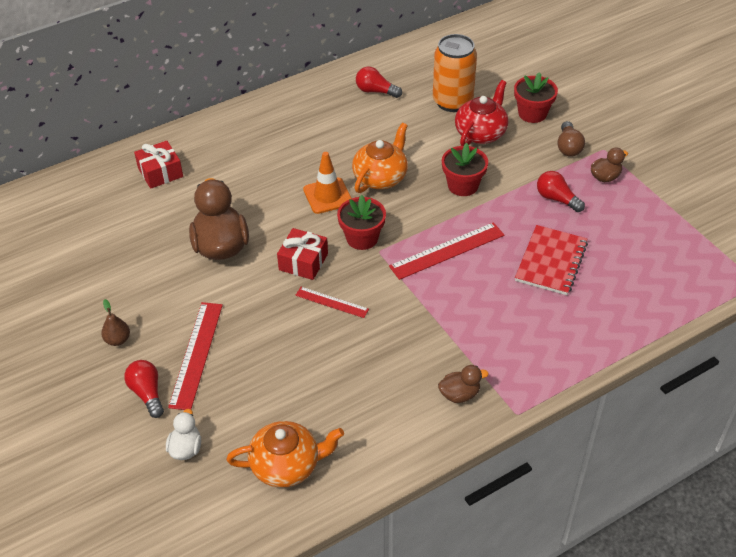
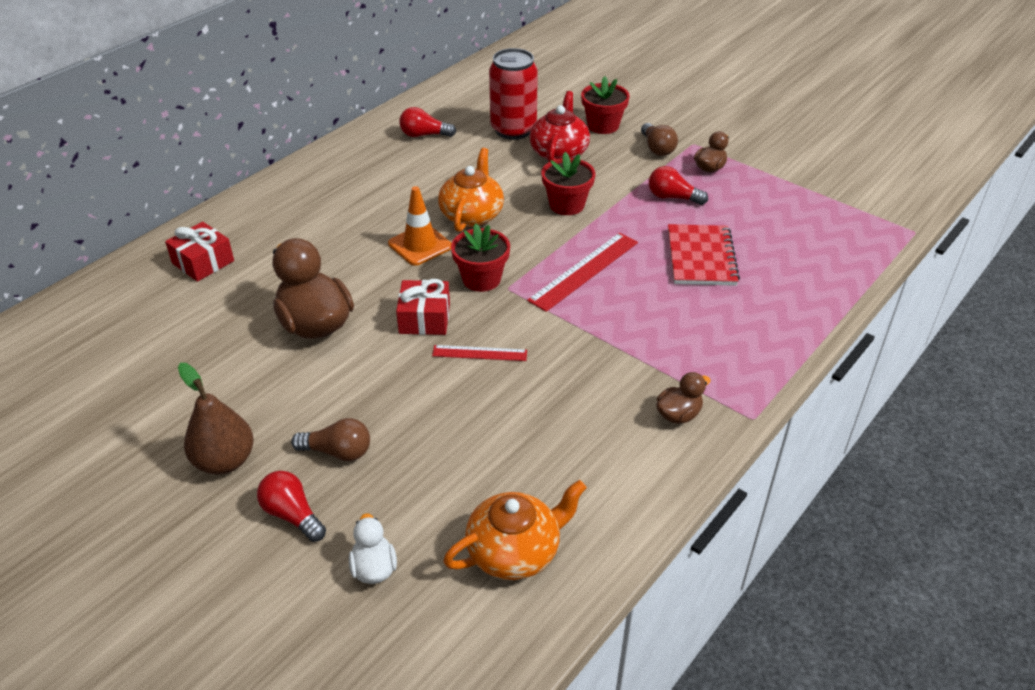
camera: 20 degrees left, 5 degrees down
(118, 340) = (225, 461): brown pear -> brown pear, size x1.75
(196, 354) = (338, 452): red ruler -> brown light bulb
(452, 101) = (513, 130): orange can -> red can

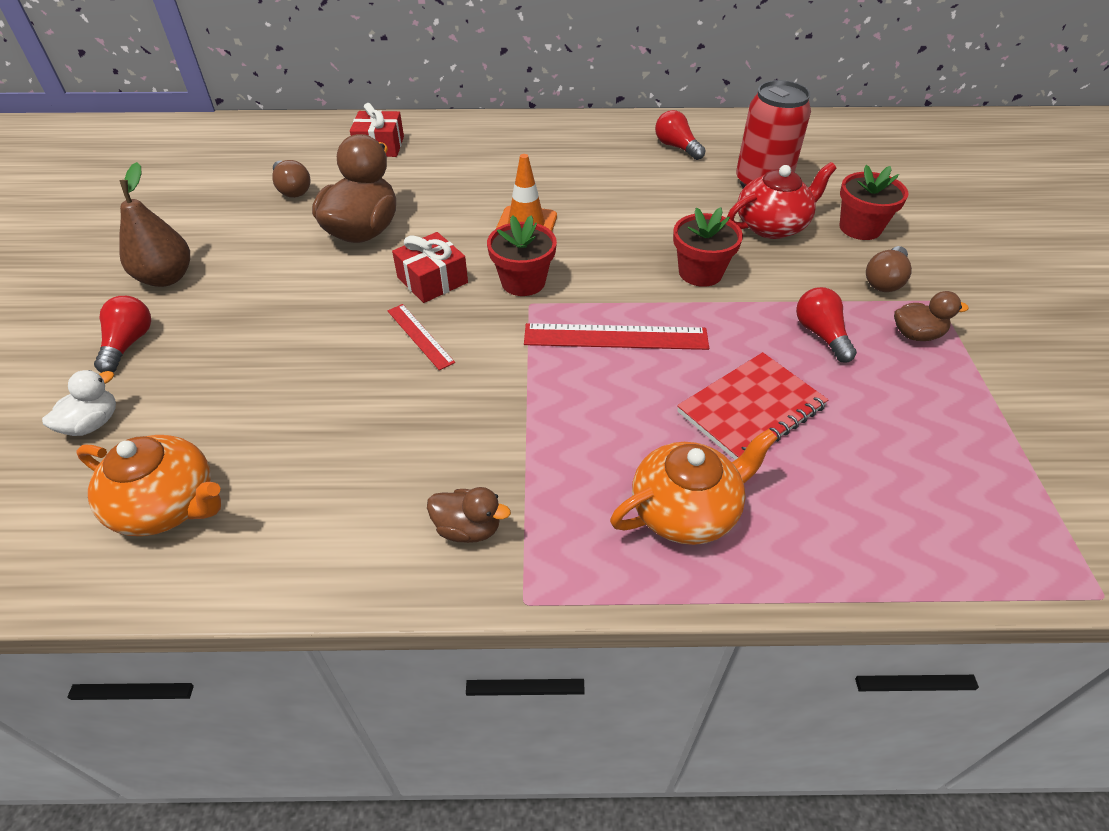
camera: 50 degrees right, 5 degrees up
(338, 452) = (220, 326): brown light bulb -> brown light bulb (292, 189)
(472, 215) = (605, 229): orange teapot -> orange teapot (686, 510)

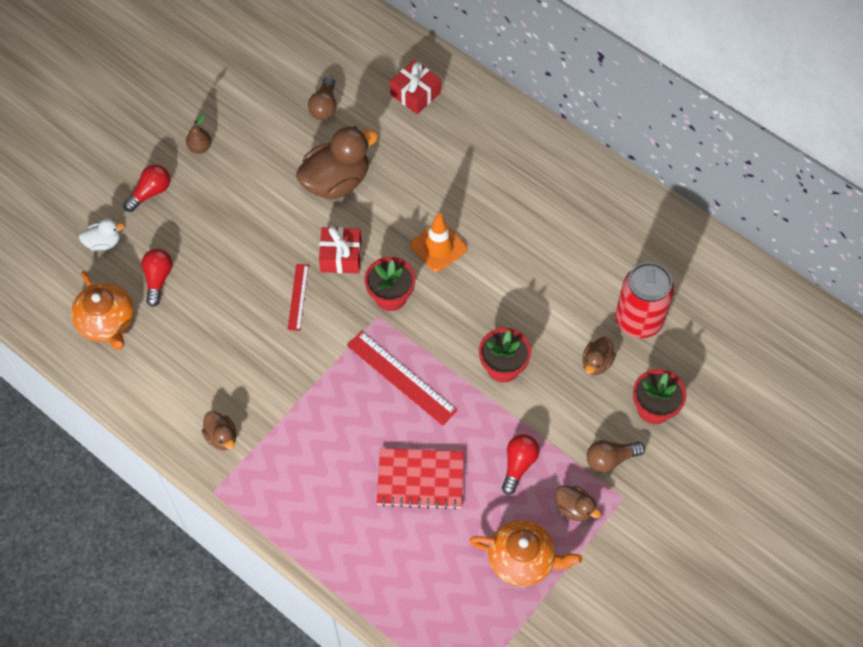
camera: 40 degrees right, 15 degrees up
(166, 278) = (200, 147): brown pear -> brown pear, size x0.57
(676, 147) = (622, 239): red light bulb -> red light bulb (158, 279)
(686, 510) = (325, 506): orange teapot -> orange teapot (522, 560)
(772, 226) = (596, 363): red teapot -> brown duck

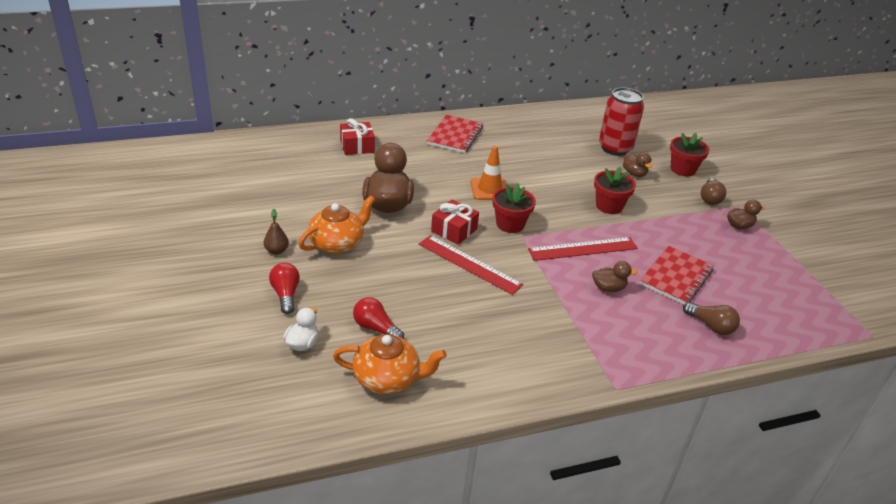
camera: 60 degrees left, 25 degrees down
(222, 437) = (565, 360): brown duck -> brown duck (608, 288)
(298, 297) = (469, 264): red ruler -> red ruler, size x1.70
(324, 106) = (318, 182): brown light bulb -> brown light bulb (711, 326)
(517, 160) = (455, 136): none -> red notebook
(518, 465) = (691, 232): red light bulb -> none
(522, 560) = (768, 262): orange teapot -> orange teapot (337, 243)

